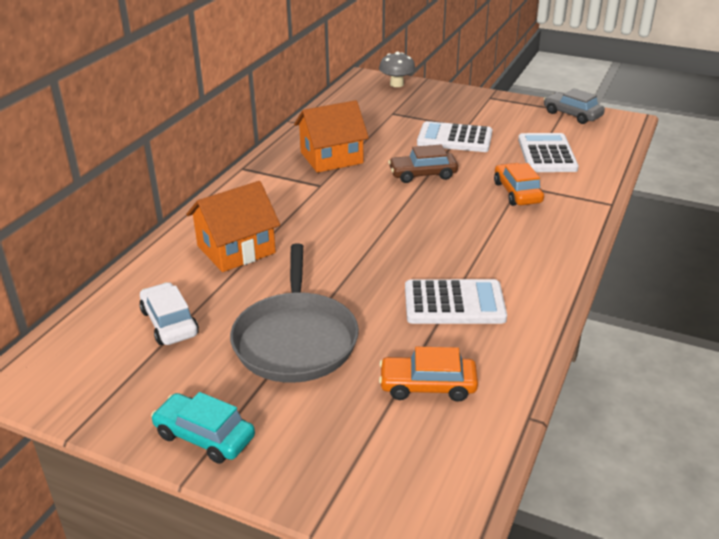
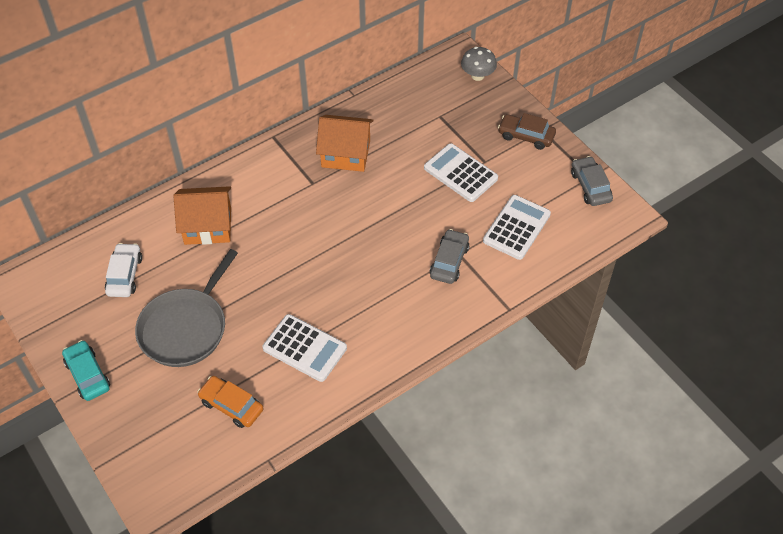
camera: 30 degrees right, 20 degrees up
(423, 174) = (397, 206): brown car -> brown car (526, 136)
(517, 192) = (449, 261): orange car -> grey car

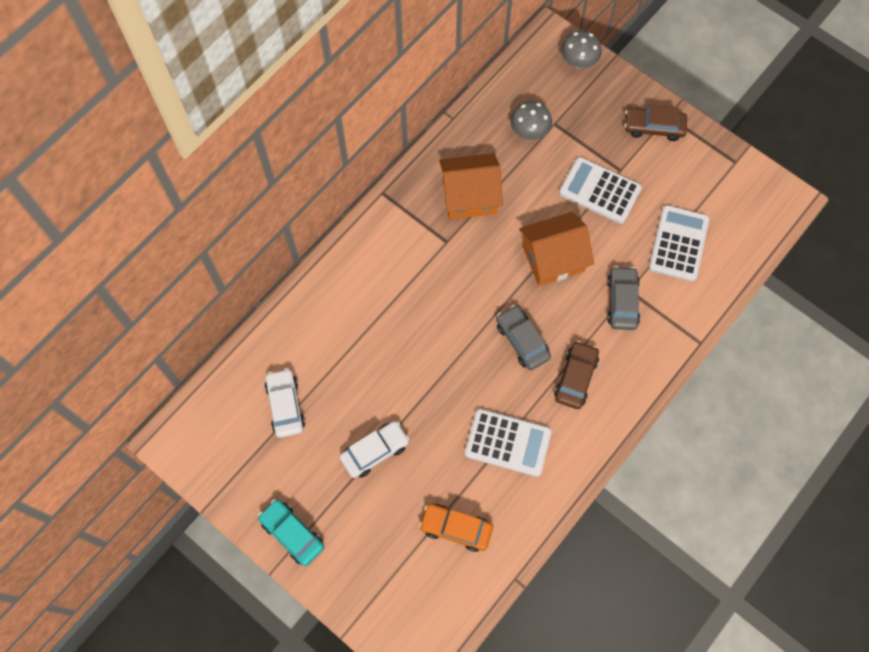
camera: 15 degrees left, 15 degrees up
(186, 328) = (375, 451): grey pan -> white car
(208, 226) = (352, 323): orange house -> orange house (553, 258)
(385, 311) = (575, 378): none -> brown car
(415, 117) = (529, 131): none -> grey mushroom
(590, 186) = (739, 174): grey car -> grey car (522, 340)

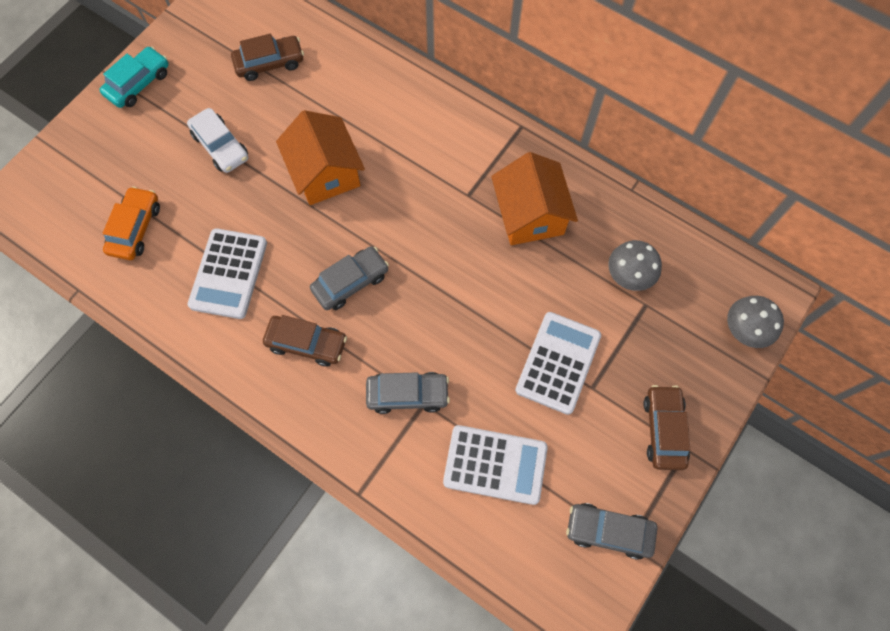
camera: 85 degrees right, 0 degrees up
(285, 405) = (269, 63): white car -> brown car
(553, 258) = (459, 311): orange house -> orange house (325, 173)
(726, 174) = (609, 531): none -> grey car

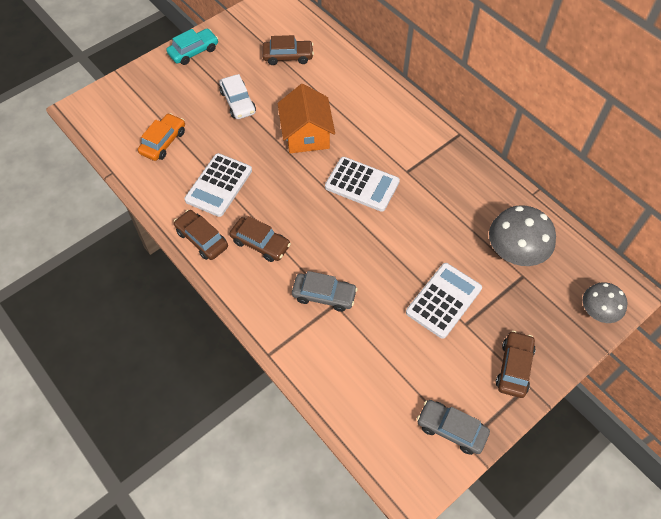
camera: 15 degrees right, 10 degrees down
(228, 356) = (202, 239): none -> brown car
(350, 282) = (304, 210): grey car -> none
(495, 464) = (376, 360): white calculator -> white calculator (362, 184)
(530, 214) = (449, 194): orange house -> none
(629, 275) = (515, 253): grey mushroom -> grey mushroom, size x1.58

